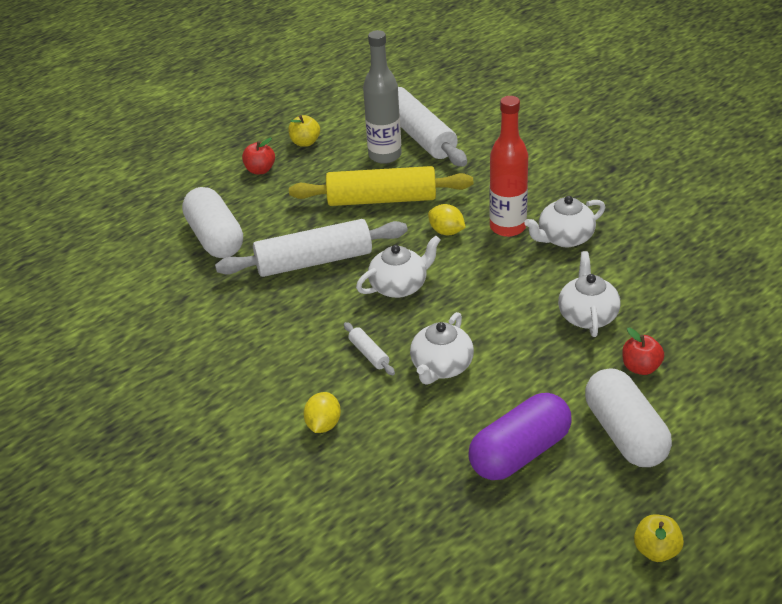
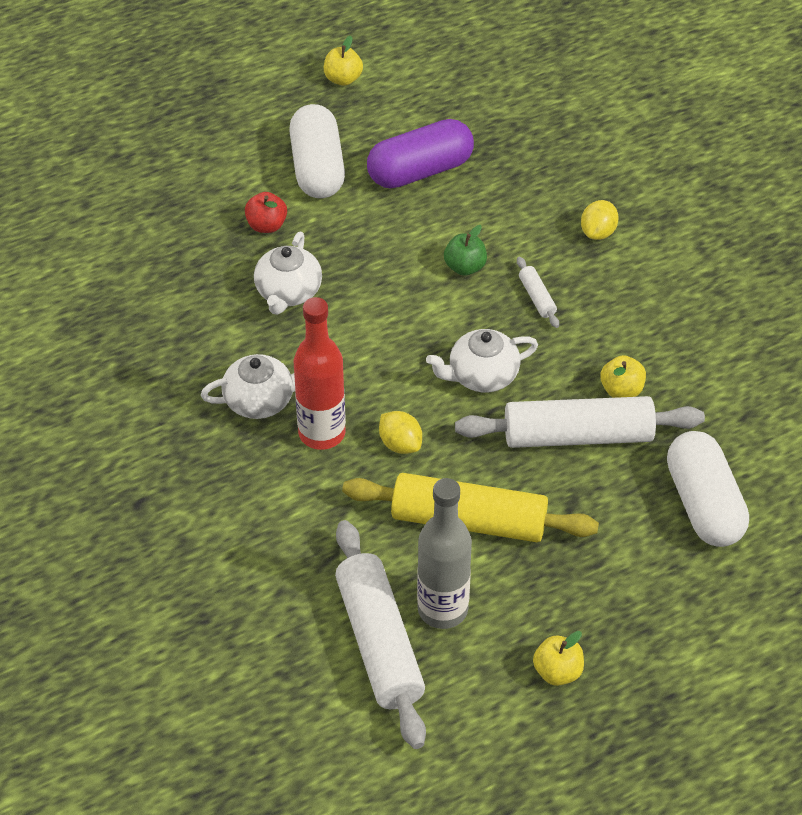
camera: 170 degrees left, 10 degrees up
(260, 170) = (633, 625): red apple -> none
(284, 297) = (621, 390): none -> yellow apple
(441, 367) = (465, 267): white teapot -> green apple

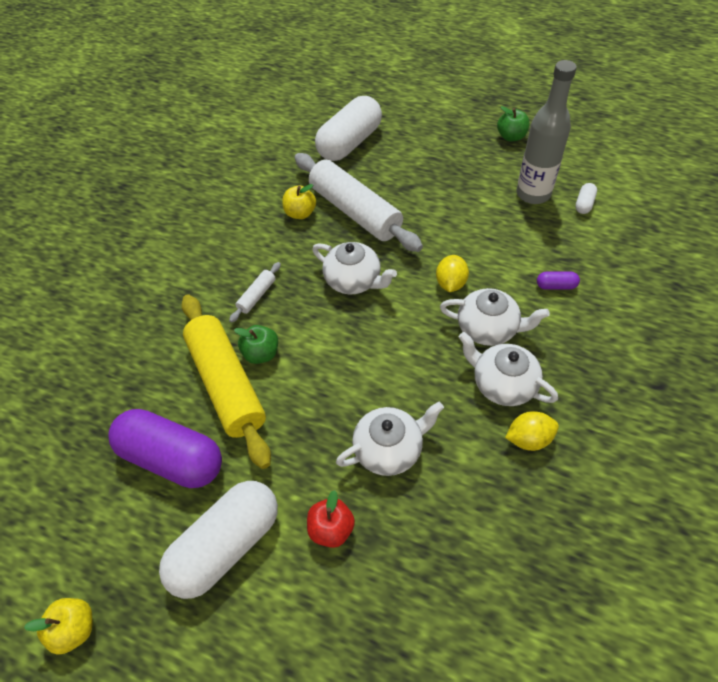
camera: 125 degrees left, 5 degrees up
(309, 522) = (556, 286): none -> purple capsule
(322, 433) = (488, 328): red bottle -> white teapot
(379, 643) = (584, 204): white rolling pin -> white capsule
(469, 521) = (467, 219): yellow rolling pin -> yellow rolling pin (227, 383)
(557, 672) = (511, 137): yellow apple -> green apple
(598, 232) = (163, 301): yellow lemon -> yellow lemon (528, 438)

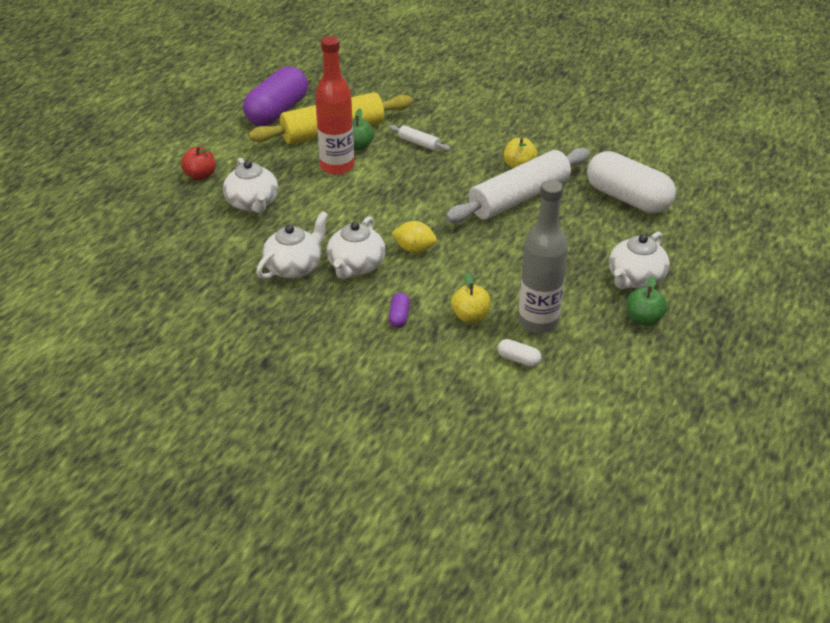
camera: 90 degrees right, 15 degrees down
(75, 628) = (177, 86): yellow apple -> yellow apple (470, 316)
(227, 545) = (206, 134): white capsule -> none
(305, 369) = (337, 166): none -> red bottle
(354, 280) = (427, 194): white teapot -> white teapot (635, 279)
(528, 438) = (238, 274): yellow lemon -> none

